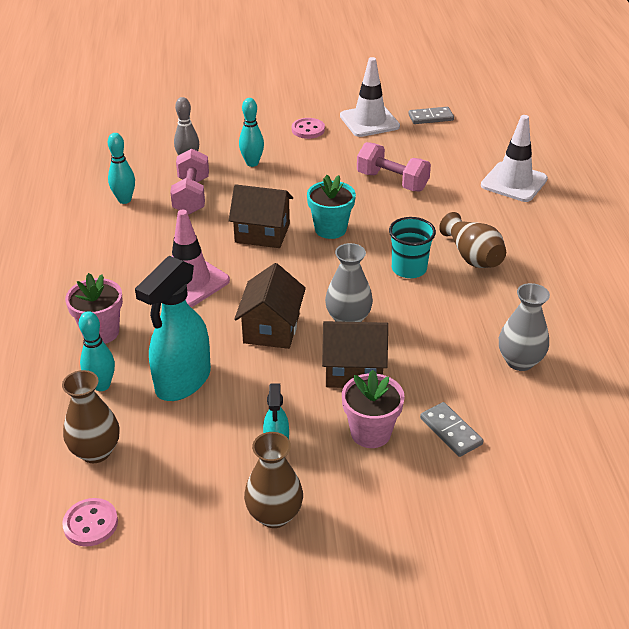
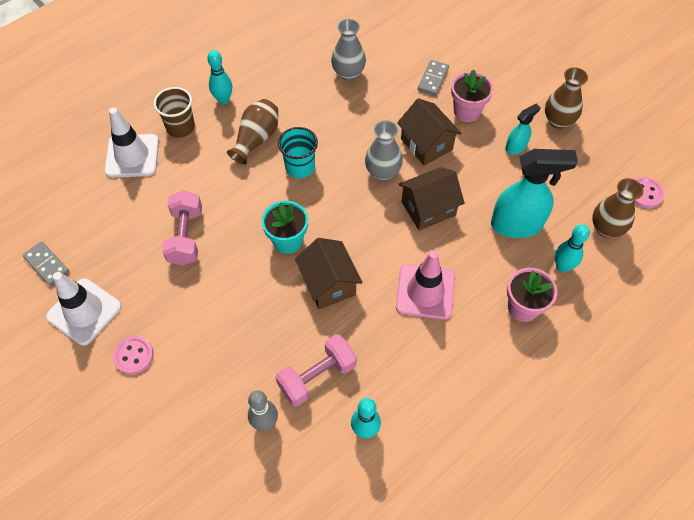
camera: 125 degrees left, 20 degrees up
(252, 163) = (228, 364): turquoise bowling pin -> turquoise bowling pin (223, 100)
(529, 218) = (180, 127): none -> brown cup

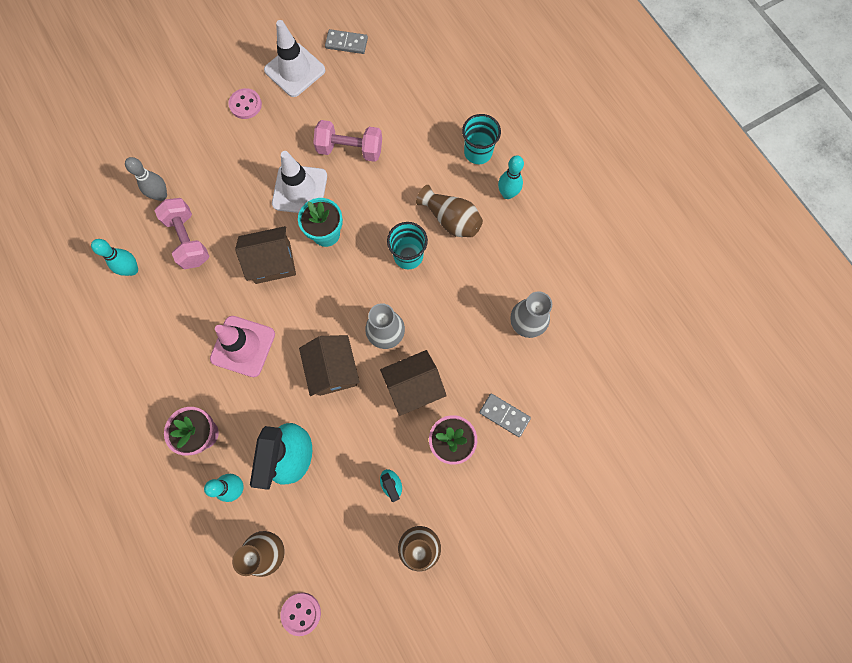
camera: 100 degrees right, 15 degrees up
(47, 264) = (346, 43): grey domino -> grey domino turned 45 degrees clockwise
(132, 156) = (450, 109): white traffic cone -> white traffic cone (300, 190)
(180, 127) = (478, 152): brown cup -> turquoise cup

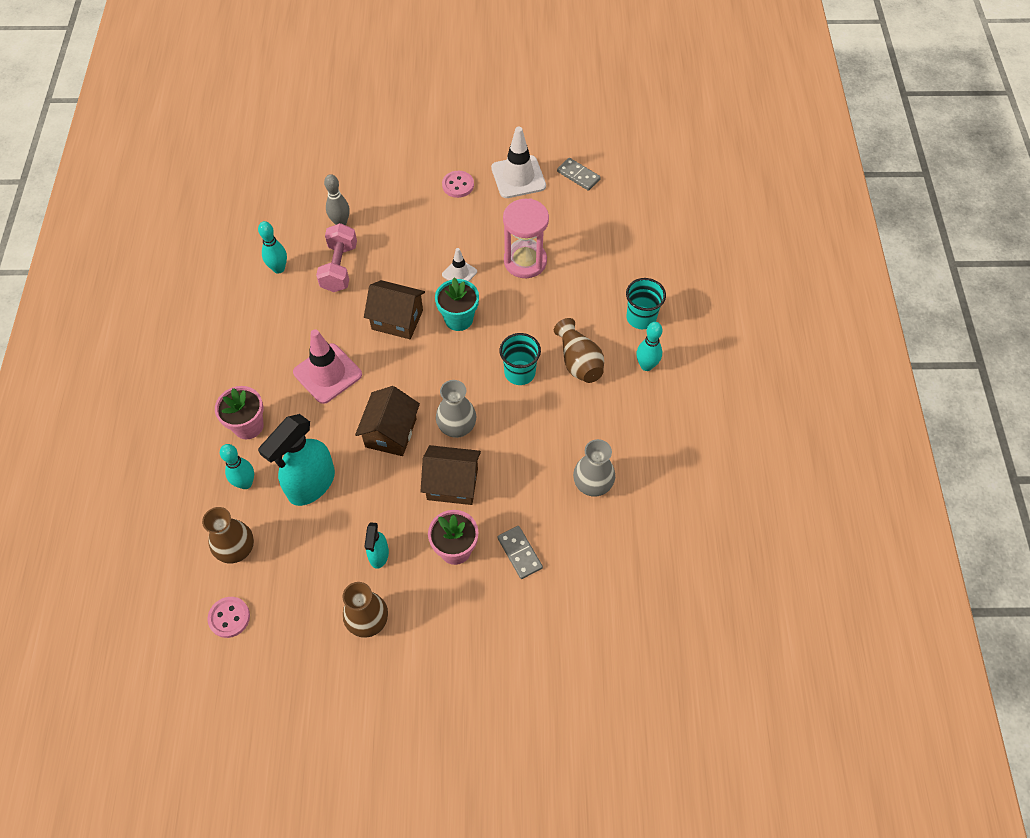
camera: 30 degrees right, 15 degrees down
(300, 190) = (459, 273): white traffic cone -> white traffic cone, size x0.55
(350, 149) = (525, 261): pink dumbbell -> pink hourglass

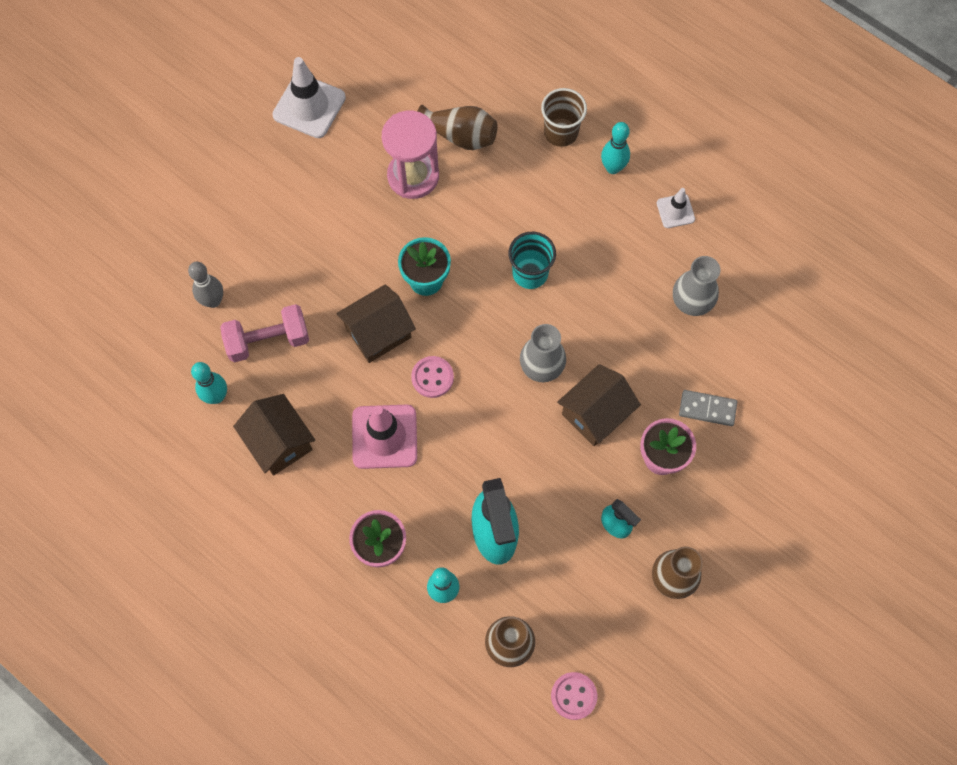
camera: 50 degrees left, 10 degrees up
(339, 267) = (268, 340): pink dumbbell -> pink dumbbell turned 60 degrees counterclockwise
(391, 433) = (498, 427): brown house -> brown house (279, 442)
(458, 185) = (268, 164): pink button -> pink button (432, 377)
(459, 273) = (374, 241): white traffic cone -> white traffic cone (675, 211)
(578, 175) = (357, 56): grey domino -> none
(579, 362) = (561, 217): brown vase -> brown vase (460, 136)
(641, 318) = (561, 132): turquoise cup -> brown cup

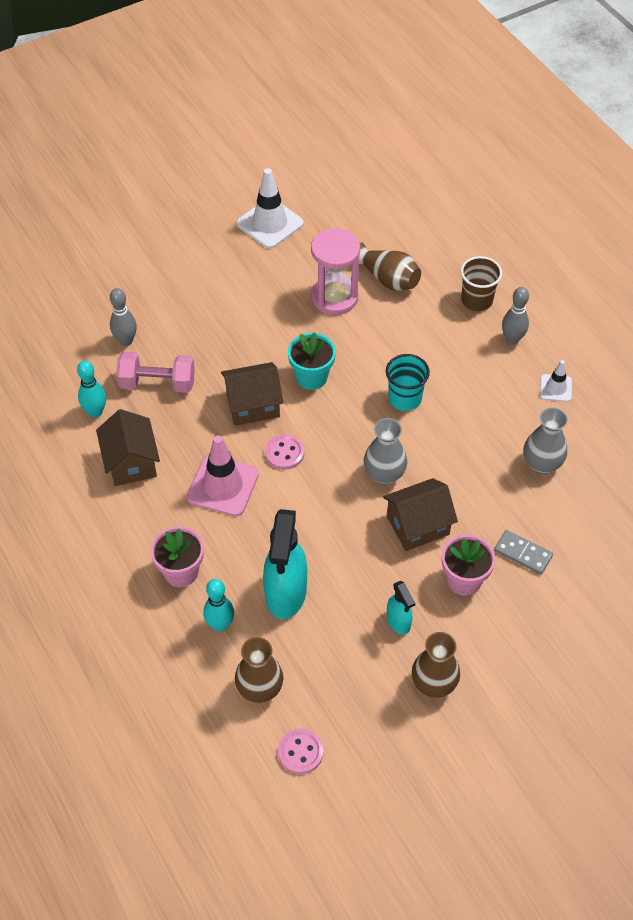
camera: 20 degrees right, 15 degrees down
(613, 168) = (512, 339): turquoise bowling pin -> grey bowling pin

